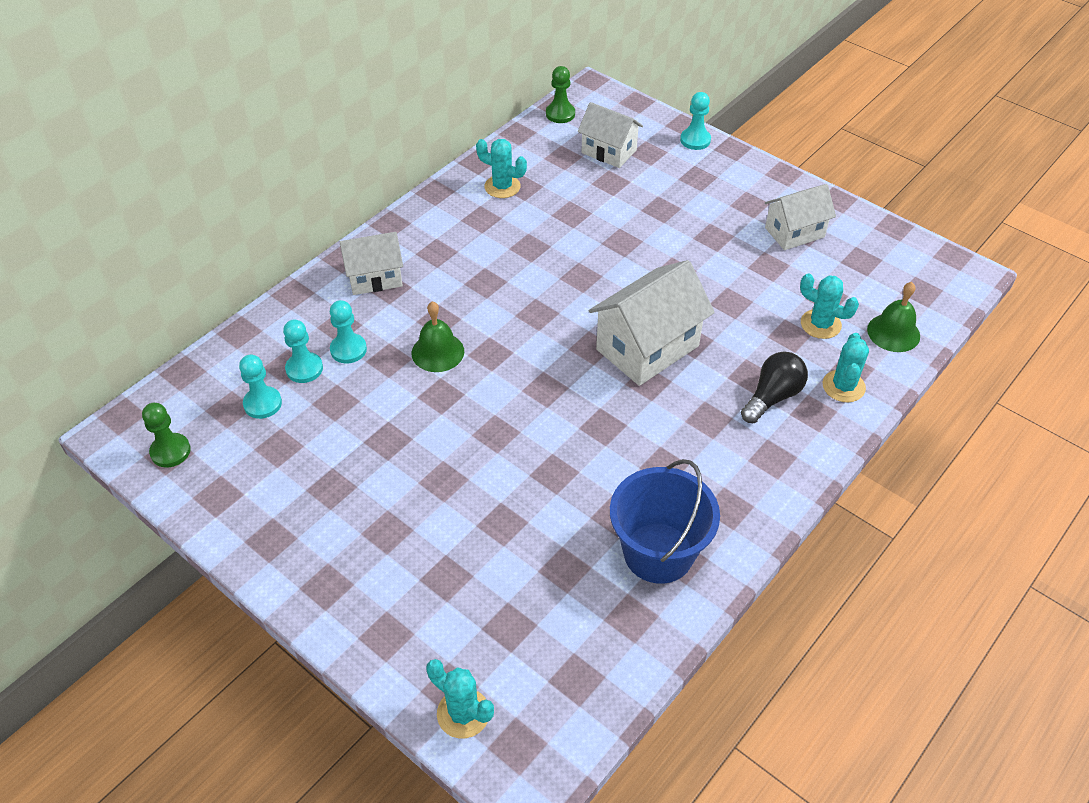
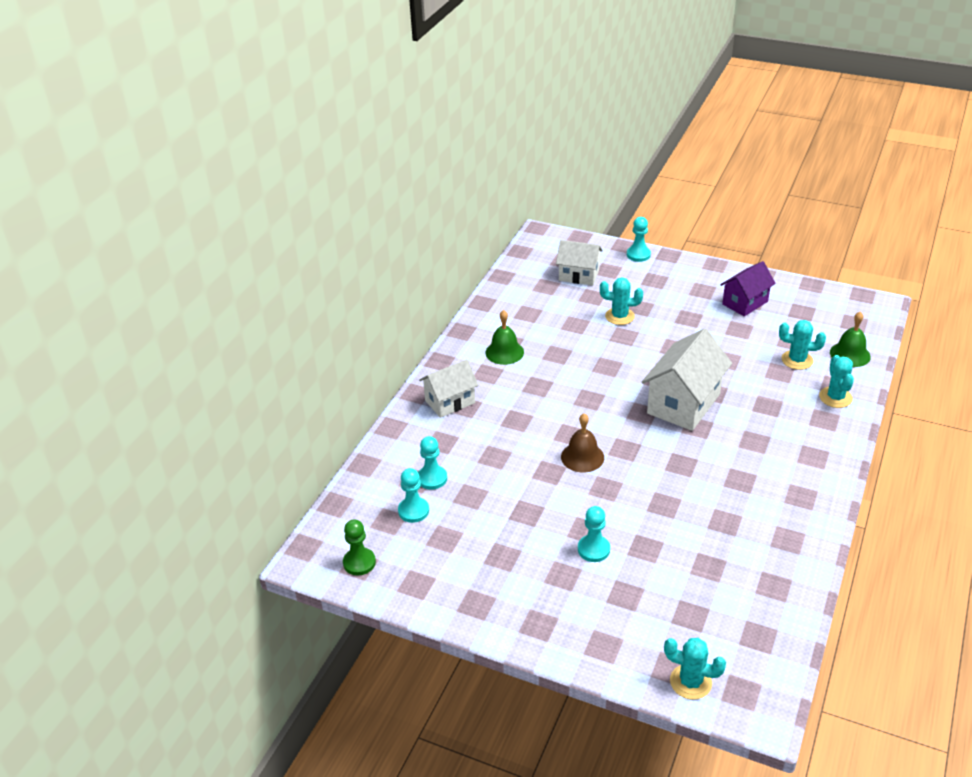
camera: 15 degrees left, 10 degrees down
(348, 349) = (459, 457): turquoise pawn -> turquoise pawn (593, 549)
(437, 352) = (529, 442): green bell -> green bell (504, 352)
(490, 386) = (582, 457): none -> brown bell
(502, 187) = (512, 316): turquoise cactus -> turquoise cactus (619, 316)
(560, 114) = (527, 256): green pawn -> none
(658, 553) = (768, 538): blue bucket -> none
(772, 396) = (790, 416): black light bulb -> none
(794, 232) = (745, 303): white house -> purple house

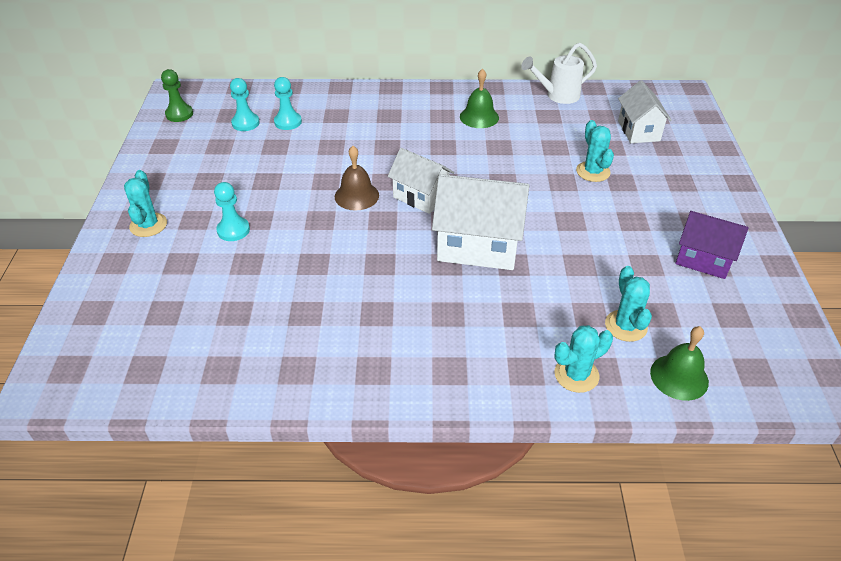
camera: 65 degrees right, 5 degrees up
(450, 402) = (390, 106): white house -> white house (420, 196)
(501, 299) = (557, 96): none -> white watering can
(638, 255) = (716, 161): turquoise pawn -> none
(690, 682) = (77, 329): turquoise cactus -> turquoise cactus (148, 225)

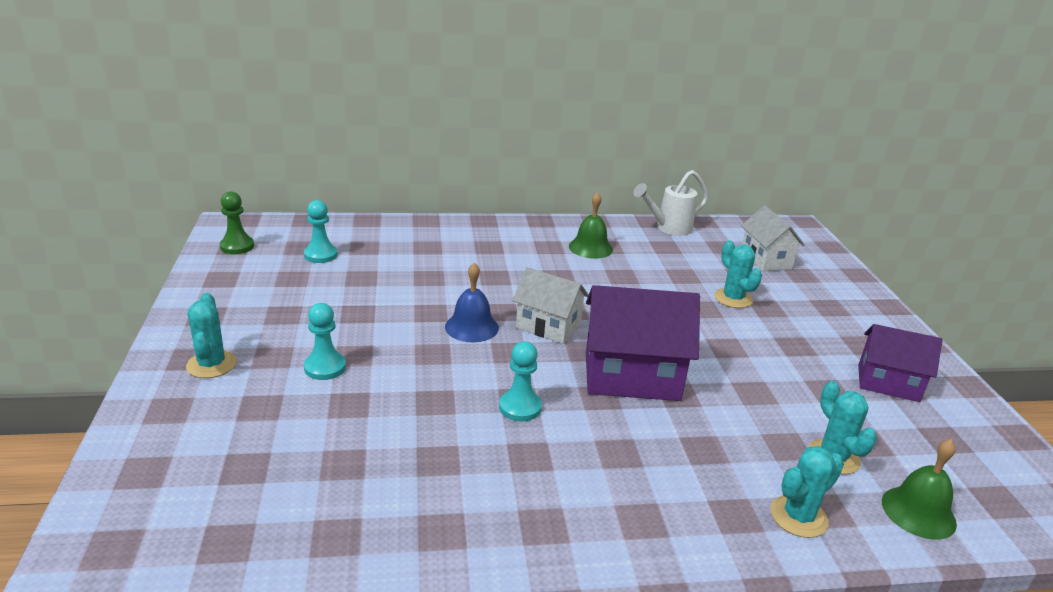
camera: 10 degrees left, 15 degrees down
(288, 122) = (372, 253): turquoise pawn -> turquoise pawn (520, 407)
(356, 196) = (471, 327): brown bell -> blue bell
(478, 246) = (631, 376): white house -> purple house

